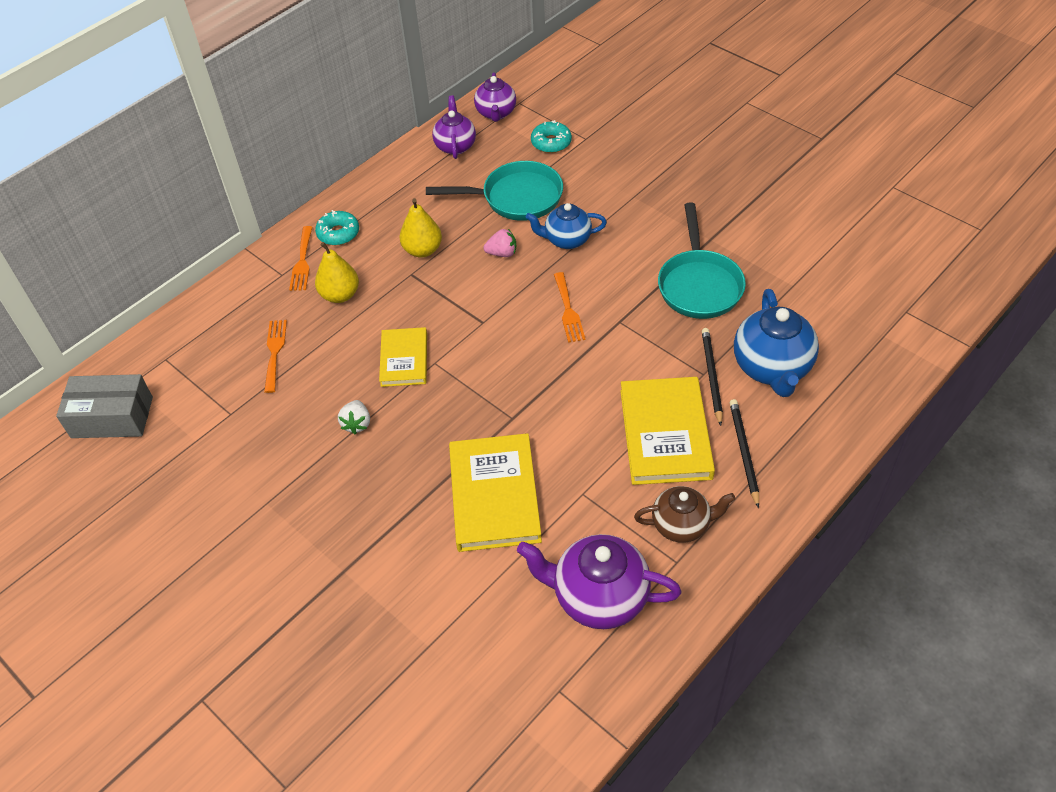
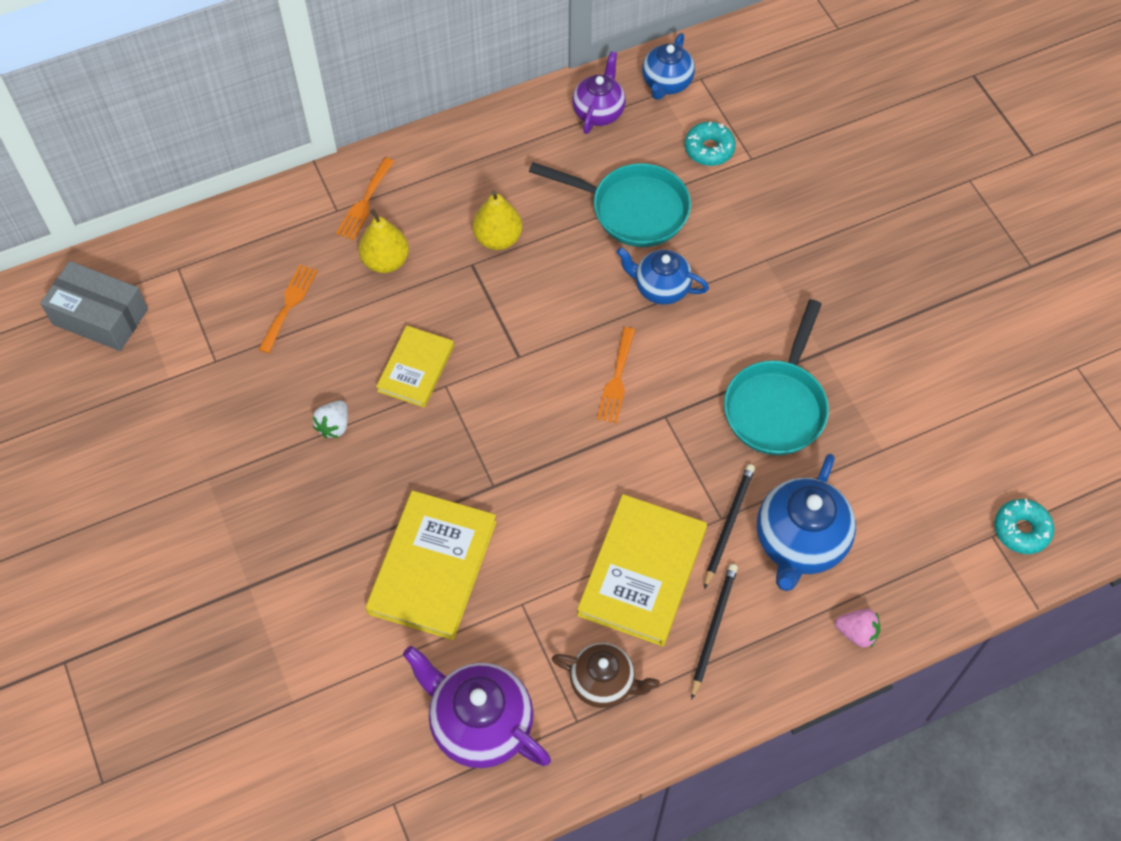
camera: 20 degrees right, 10 degrees up
(338, 233) = (418, 180): turquoise donut -> turquoise donut (1021, 530)
(496, 113) = (666, 83): purple teapot -> blue teapot
(502, 253) = (581, 277): pink strawberry -> pink strawberry (857, 633)

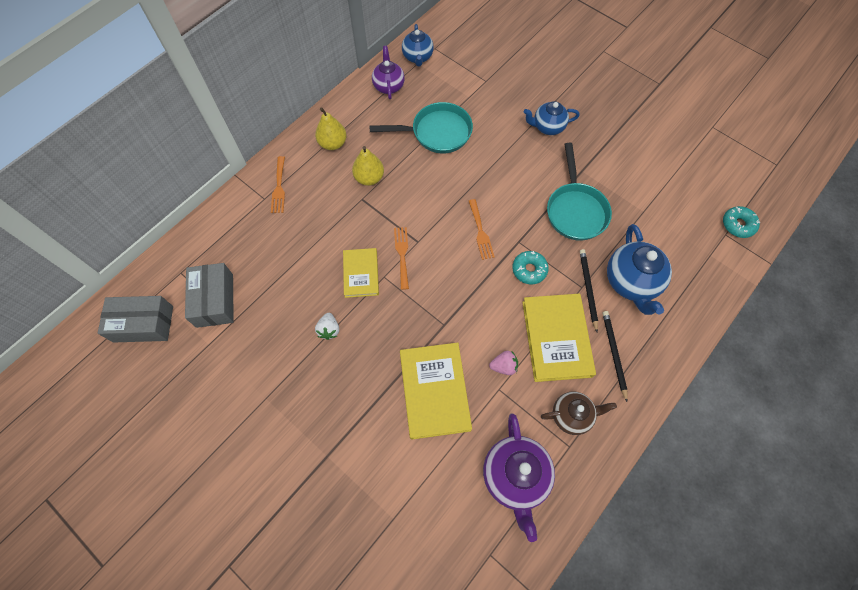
camera: 25 degrees left, 5 degrees up
(204, 323) = (215, 300): none -> grey box
(289, 305) = (263, 267): orange fork -> orange fork (402, 254)
(386, 261) = (309, 217): yellow pear -> yellow pear (333, 143)
(480, 724) = (515, 476): purple teapot -> purple teapot turned 105 degrees counterclockwise
(660, 288) = (476, 170): blue teapot -> blue teapot (547, 127)
(709, 149) = (460, 84): turquoise donut -> turquoise donut (529, 270)
(857, 633) = (690, 320): pink strawberry -> pink strawberry (503, 366)

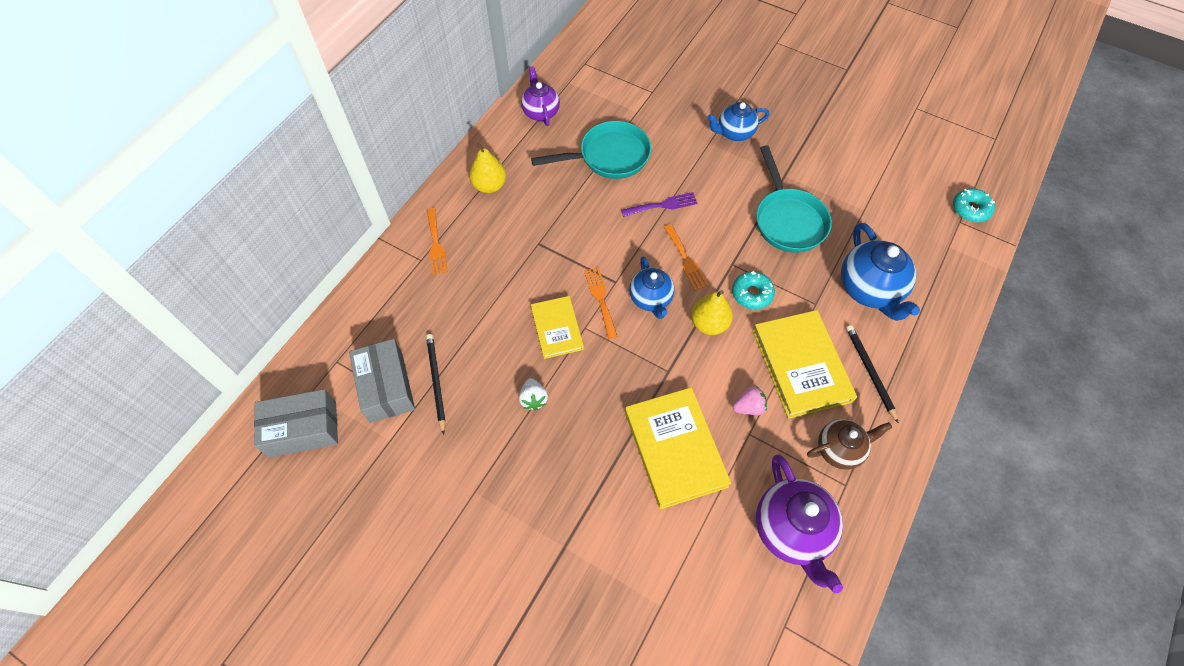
camera: 10 degrees left, 5 degrees down
(369, 178) = (541, 218): yellow pear -> yellow pear (709, 323)
(417, 57) = (567, 76): blue teapot -> blue teapot (651, 299)
(472, 181) = (663, 205): none -> purple fork
(588, 289) = (823, 305): black pencil -> black pencil (436, 382)

